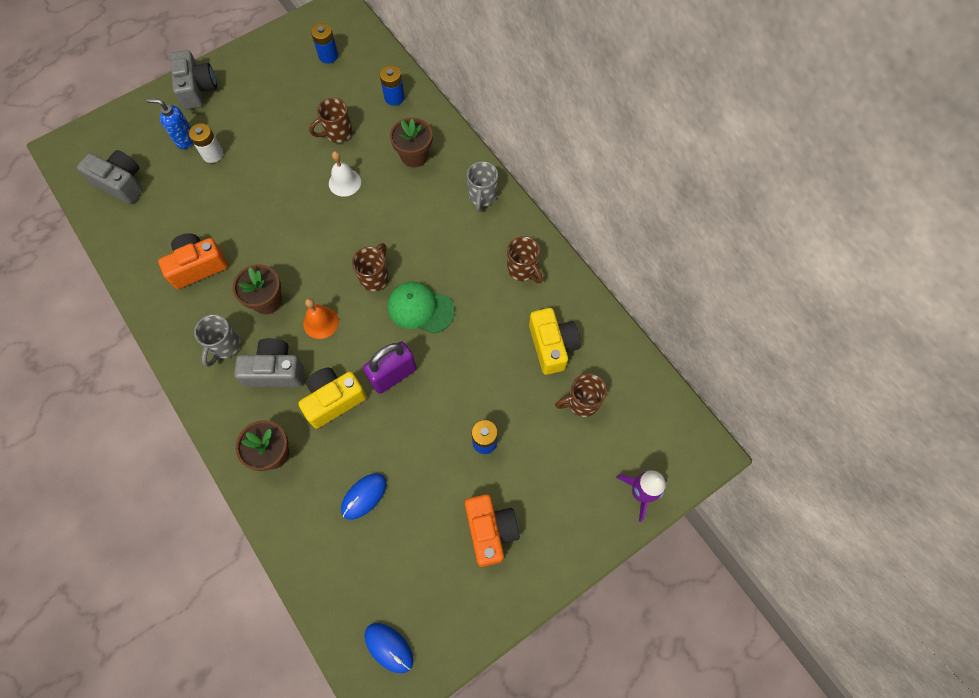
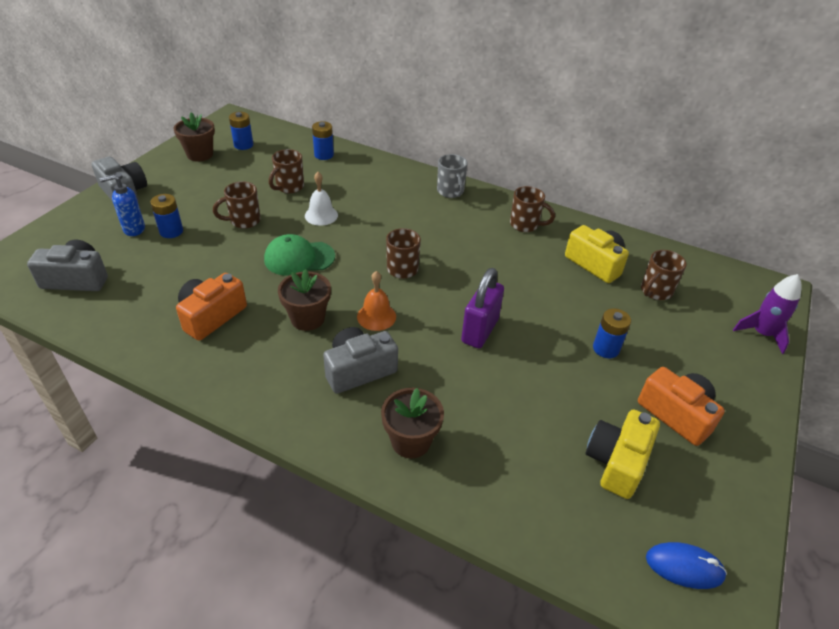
camera: 30 degrees left, 25 degrees down
(213, 154) = (171, 231): white battery -> blue battery
(225, 346) = (287, 369): grey mug -> none
(276, 164) = (244, 221): none -> brown mug
(334, 400) = (438, 371): yellow camera -> yellow camera (617, 462)
(364, 496) = (536, 438): blue mouse -> none
(414, 156) = (371, 183): brown flower pot -> brown flower pot (200, 154)
(420, 308) = (462, 276): green cap -> green cap (299, 258)

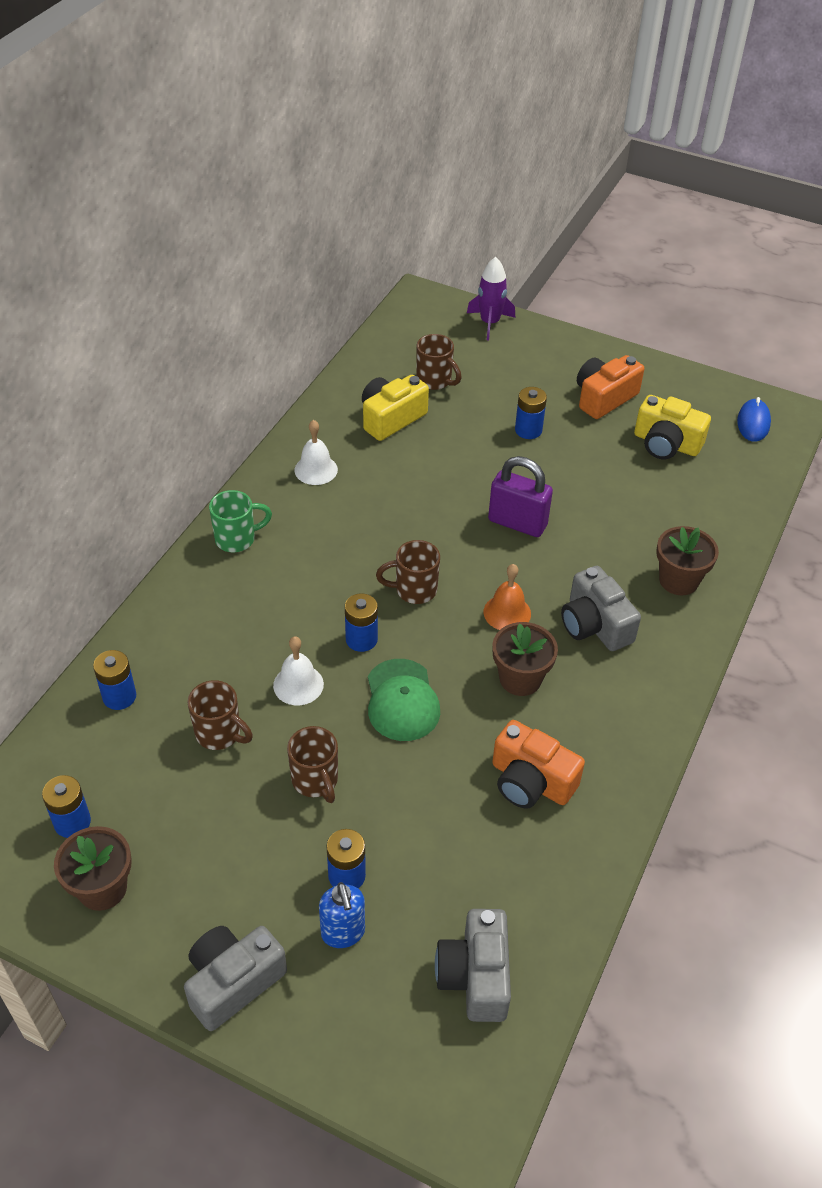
camera: 90 degrees left, 5 degrees up
(356, 242) = (361, 639): none -> blue battery
(450, 192) = (237, 539): grey mug -> green mug
(525, 225) = (316, 470): brown mug -> white bell

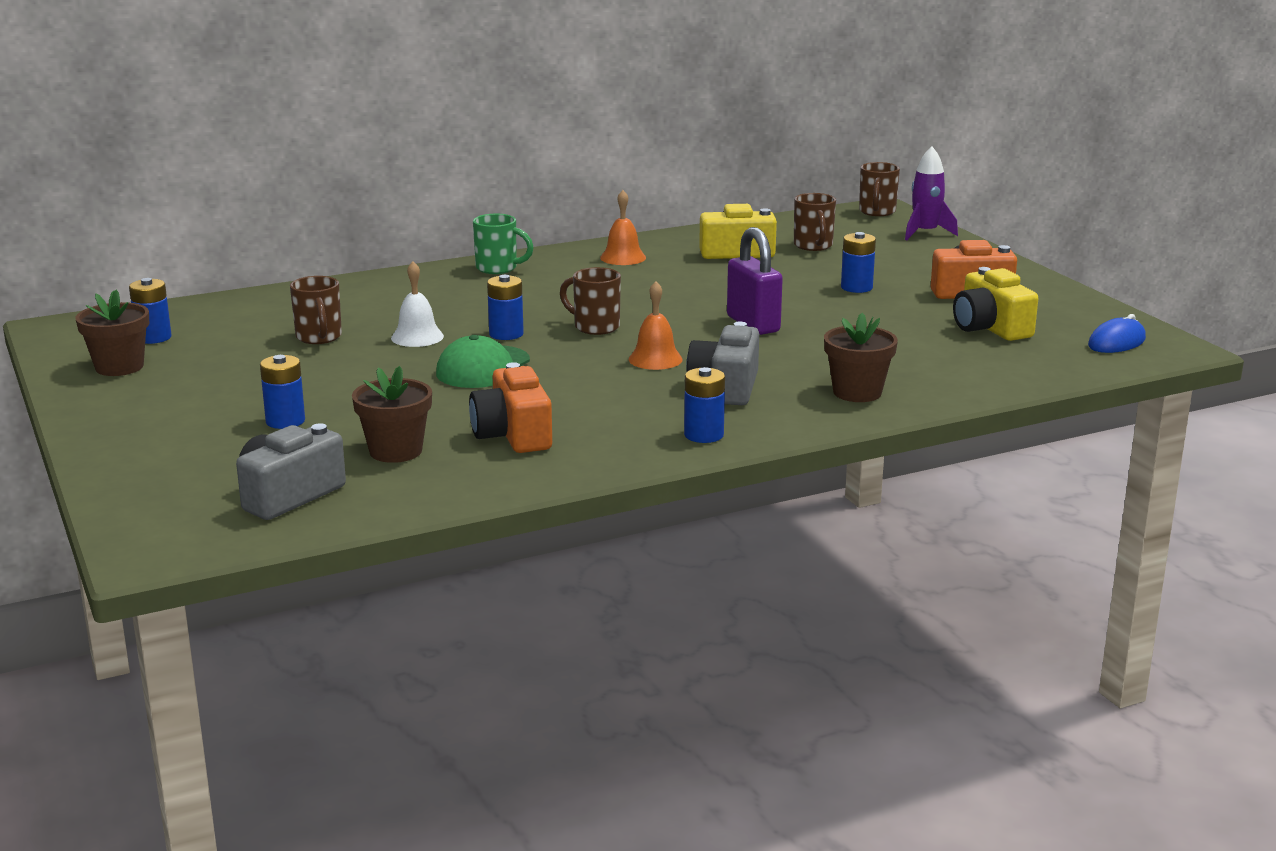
camera: 40 degrees right, 25 degrees down
(119, 696) = (283, 303): blue battery -> blue battery (703, 435)
(233, 982) = (121, 431): grey camera -> none
(315, 781) = (346, 377): brown mug -> brown mug (877, 212)
(316, 470) = (623, 257): white bell -> orange bell
(343, 933) = (233, 442): blue soap dispenser -> none
(520, 679) = (603, 390): brown flower pot -> brown flower pot (396, 451)

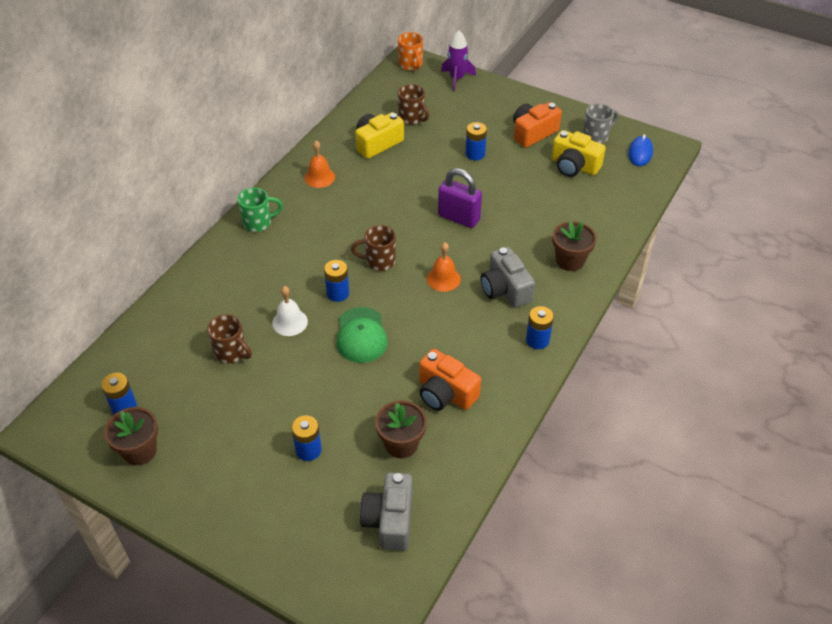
camera: 35 degrees left, 25 degrees up
(877, 212) = (411, 65): brown mug -> orange mug
(1065, 315) = (596, 137): none -> grey mug

